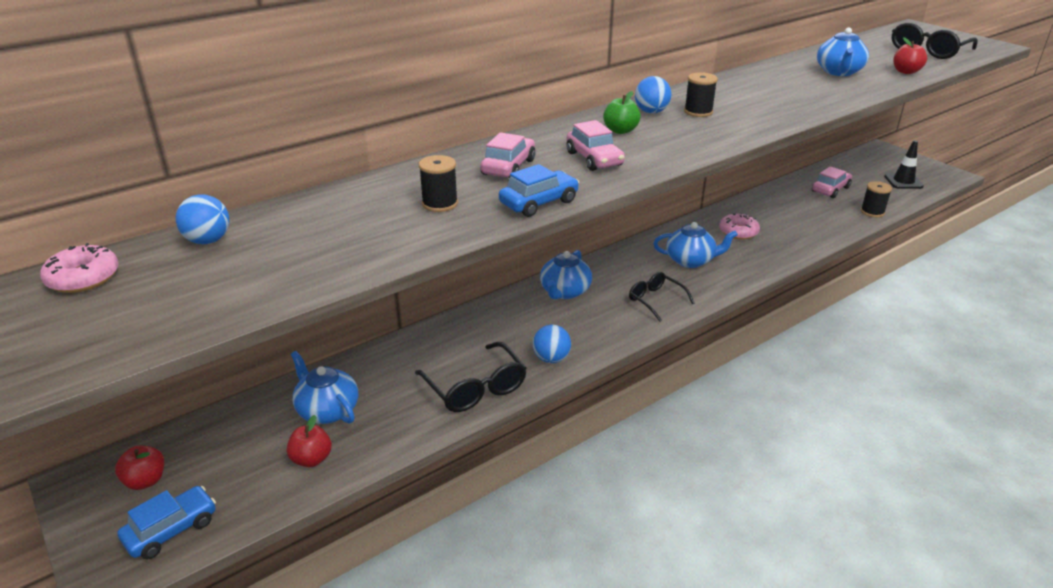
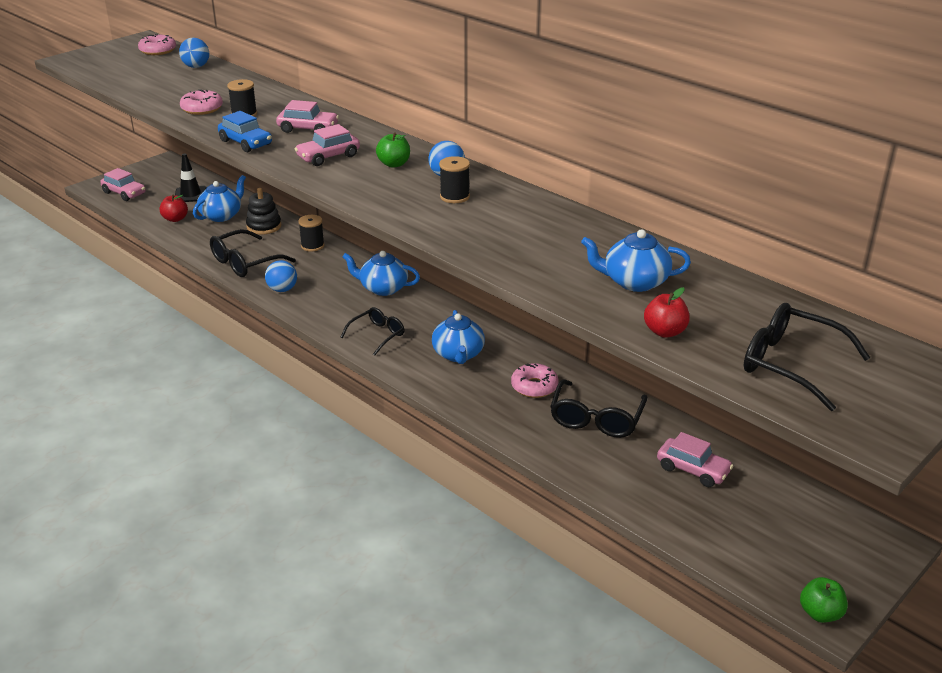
camera: 80 degrees right, 0 degrees up
(145, 481) = (163, 178): red apple -> none
(171, 530) = (124, 193): blue car -> pink car
(381, 371) = (264, 226): none -> black stacking toy
(400, 233) = (202, 109): none -> pink donut
(778, 213) = (596, 419): none -> black glasses
(872, 212) = (637, 502): black spool -> black spool (312, 246)
(903, 181) = (765, 550): black traffic cone -> black traffic cone (190, 194)
(951, 176) = (820, 613): none -> green apple

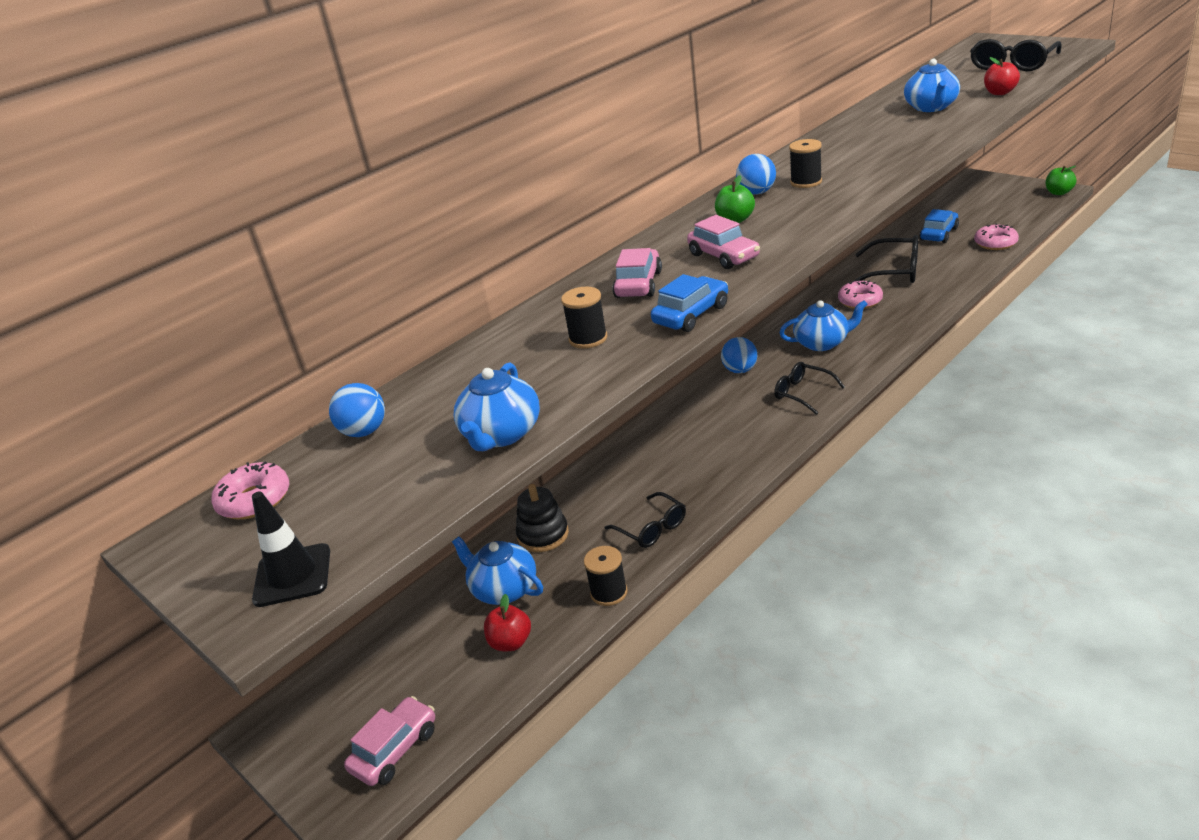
camera: 85 degrees left, 0 degrees up
(190, 194) = (420, 648): black traffic cone -> black traffic cone (292, 575)
(202, 109) = (564, 378): pink donut -> pink donut (995, 243)
(245, 263) = (652, 528): black glasses -> black glasses, size x0.66
(282, 289) = (718, 479): blue ball -> blue ball (740, 370)
(312, 246) = (601, 478): black spool -> black spool (609, 592)
(383, 288) = (702, 406): blue teapot -> blue teapot (501, 434)
(693, 469) = (939, 234): pink car -> blue car

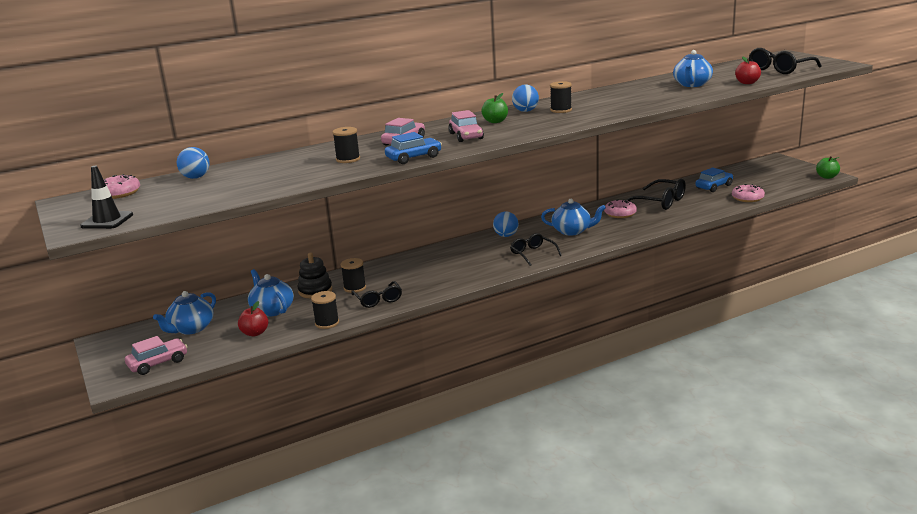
camera: 15 degrees right, 10 degrees down
(501, 434) = (258, 188): blue teapot -> blue teapot (191, 328)
(598, 514) = (355, 288): none -> black spool

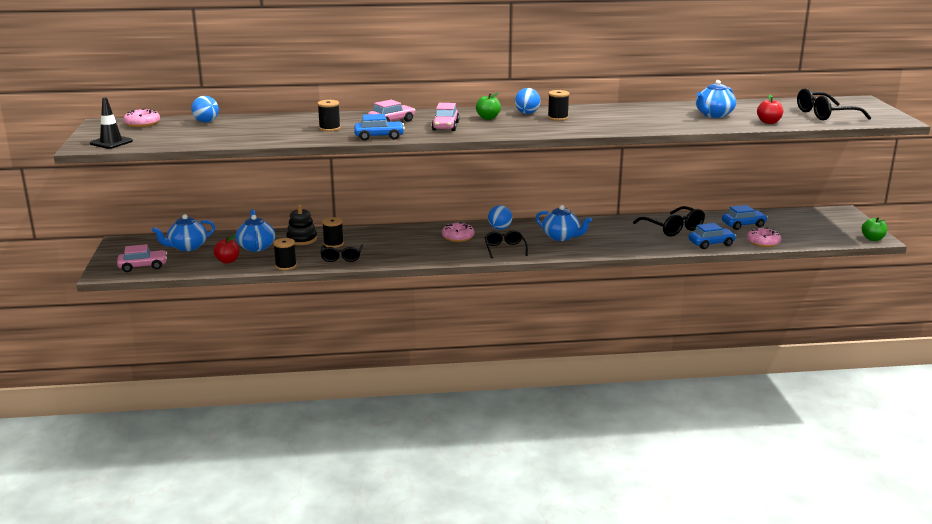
camera: 20 degrees right, 0 degrees up
(620, 214) = (622, 231): pink donut -> pink donut (458, 237)
(707, 208) = (711, 244): none -> blue car

